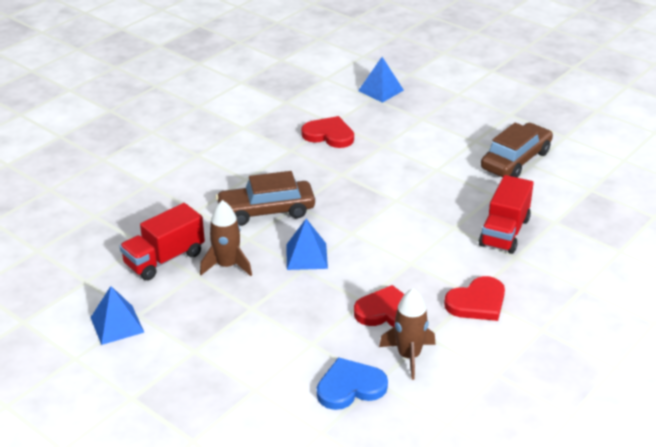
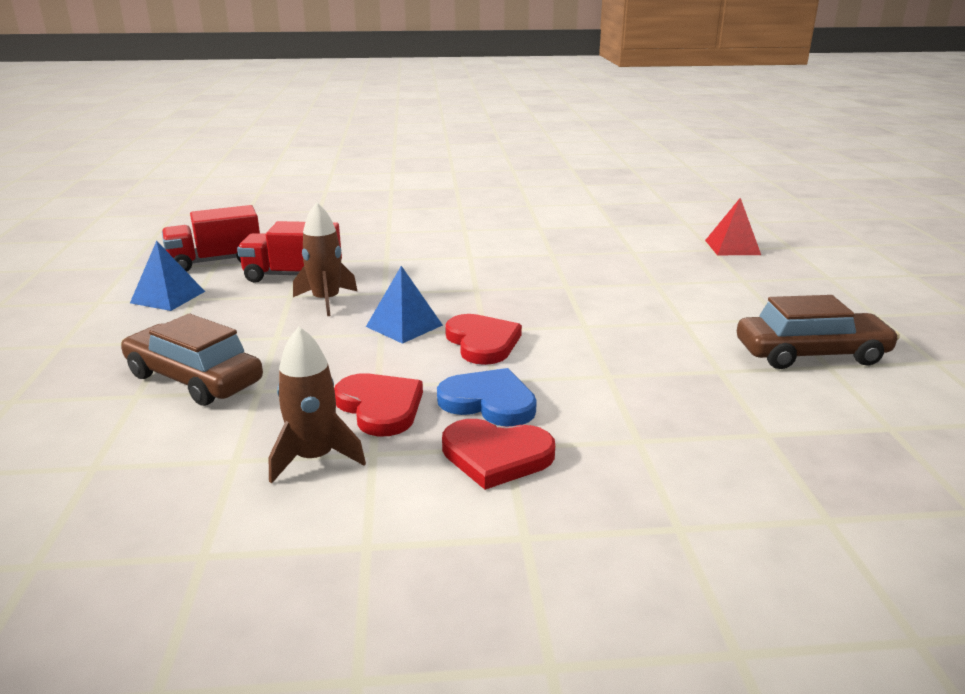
camera: 45 degrees right, 10 degrees down
(266, 211) = (440, 282): brown car -> brown car (194, 379)
(329, 135) = (611, 257): red heart -> red heart (482, 342)
(350, 387) = (203, 447): blue heart -> blue heart (489, 402)
(380, 90) = (732, 247): blue pyramid -> red pyramid
(504, 232) = (667, 409): red truck -> red truck (216, 261)

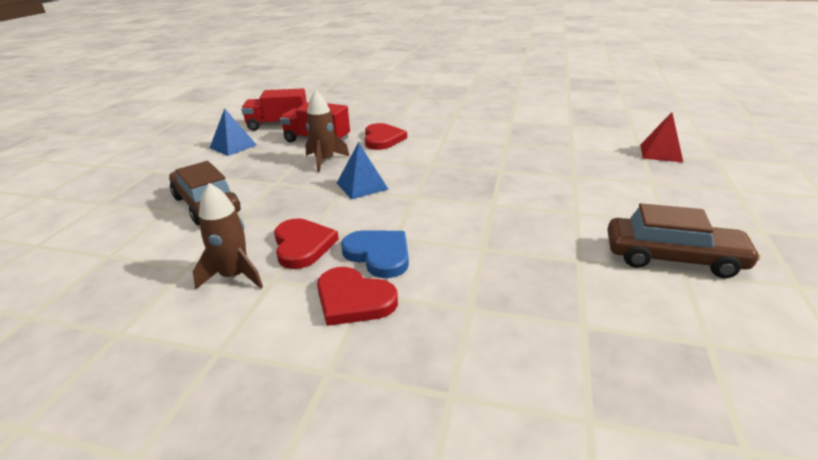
camera: 20 degrees right, 5 degrees up
(482, 342) = (407, 207): red heart -> red heart (382, 139)

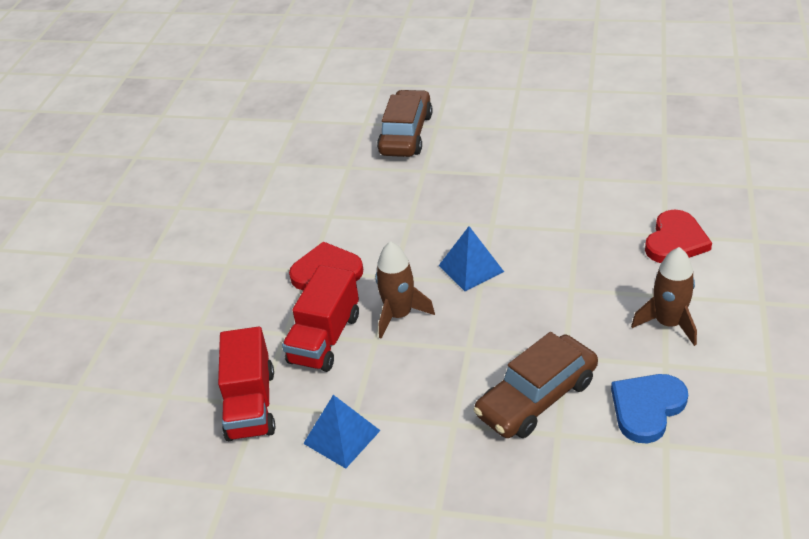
camera: 90 degrees left, 10 degrees up
(302, 245) = (605, 289): red heart -> none
(378, 255) = (607, 236): blue heart -> blue heart (647, 408)
(660, 153) = (381, 74): red pyramid -> none
(673, 258) = (573, 92): brown car -> brown car (406, 134)

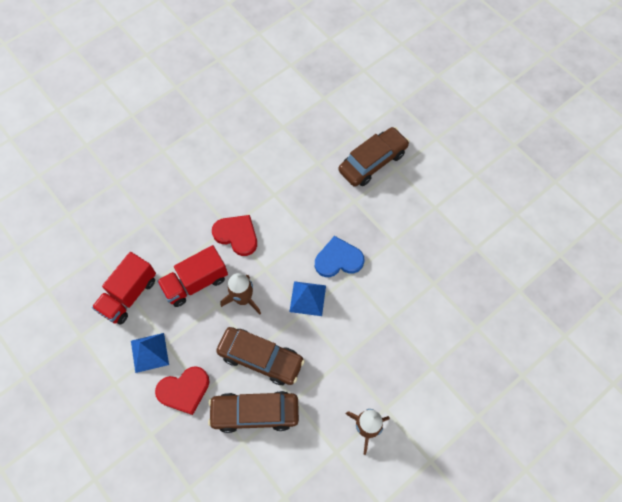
camera: 35 degrees right, 25 degrees up
(483, 348) = (261, 358): none -> brown car
(647, 408) = (298, 469): blue heart -> blue heart (338, 259)
(675, 241) = (433, 377): red heart -> red heart (184, 390)

